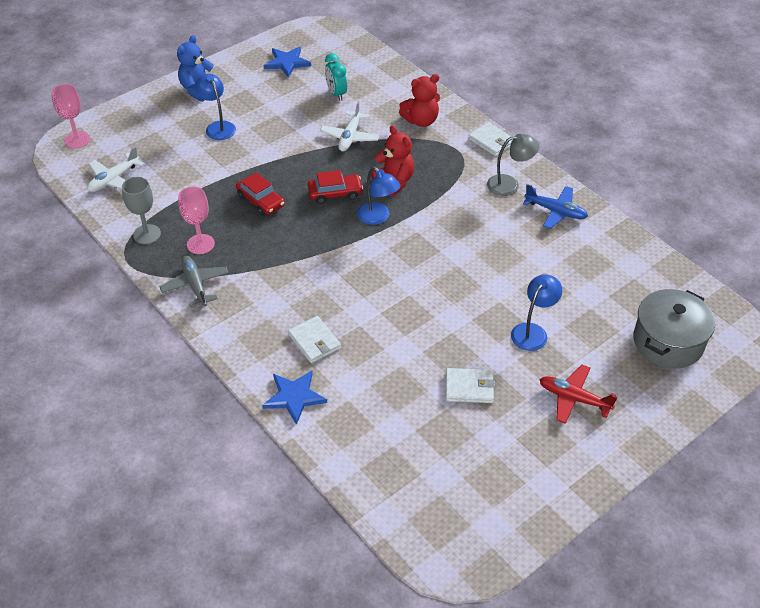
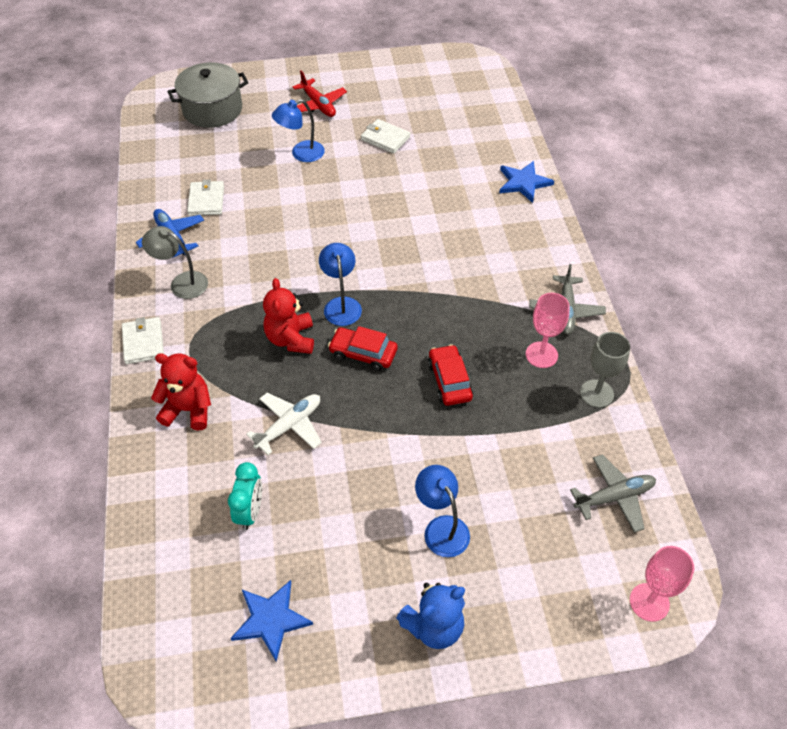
camera: 150 degrees left, 5 degrees up
(113, 179) = (614, 497): white plane -> grey plane
(218, 127) = (441, 528): blue lamp -> blue lamp turned 150 degrees clockwise
(314, 341) = (482, 216): white wallet -> white wallet (206, 200)

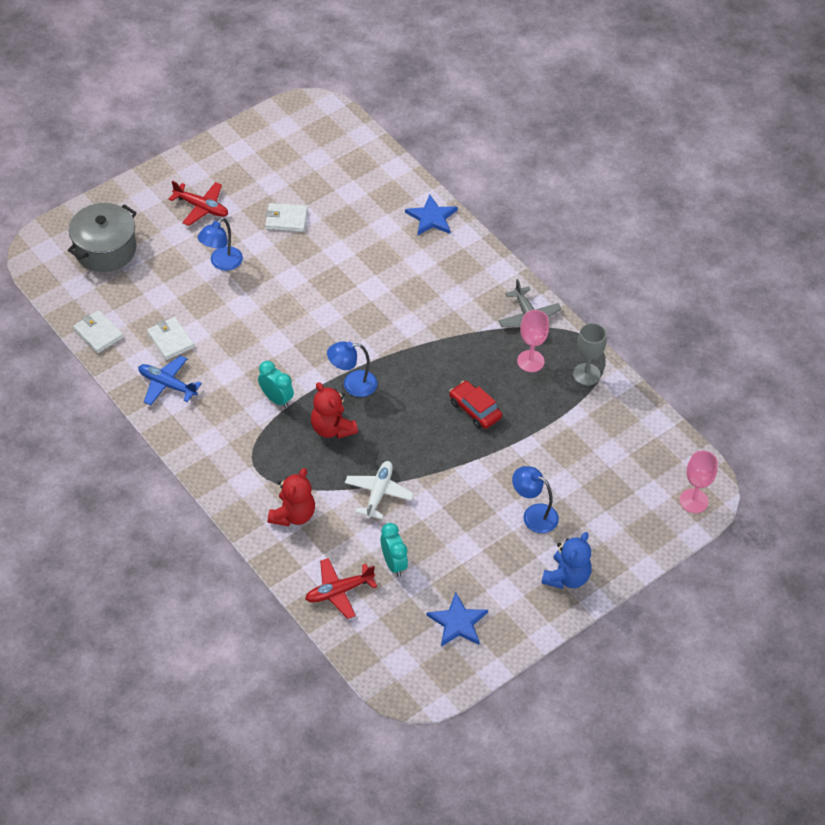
camera: 30 degrees left, 0 degrees up
(143, 342) = (215, 480): white wallet -> white wallet (98, 333)
(171, 516) = (339, 591): none -> red plane
(182, 283) = (207, 420): grey lamp -> none
(188, 410) = (293, 515): red teddy bear -> red teddy bear turned 135 degrees clockwise
(259, 289) = (276, 399): none -> turquoise clock
(341, 305) = (352, 384): blue lamp -> blue lamp turned 60 degrees counterclockwise
(363, 353) = (396, 416): red car -> none
(614, 497) = (637, 443): grey plane -> none

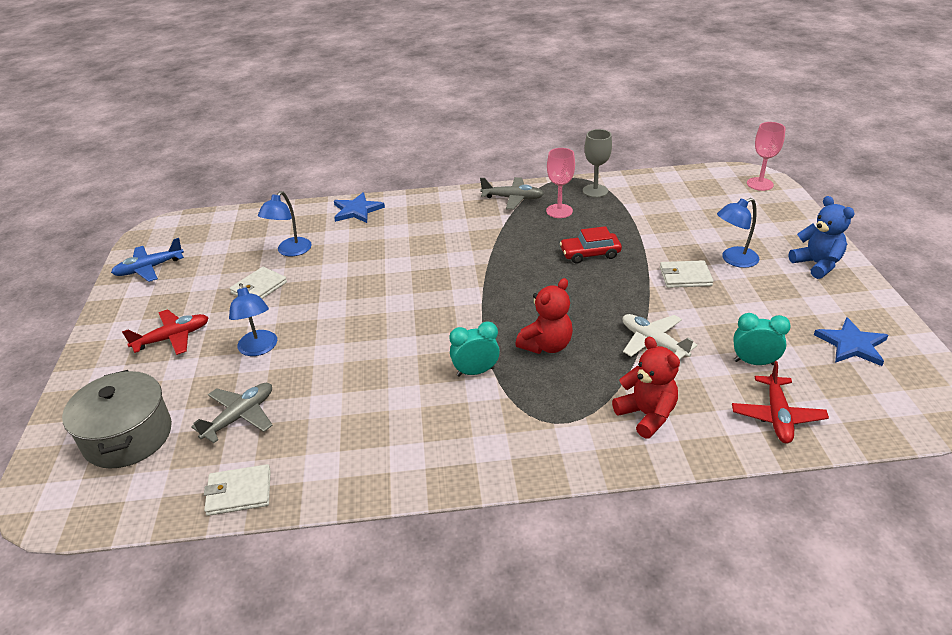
camera: 55 degrees left, 15 degrees down
(155, 294) = (240, 416): none -> grey plane
(167, 385) = (377, 455): blue plane -> blue plane (149, 268)
(170, 340) = (317, 428): white wallet -> white wallet (685, 277)
(332, 428) = (546, 345): red teddy bear -> red teddy bear turned 45 degrees counterclockwise
(352, 384) = (501, 313): blue lamp -> blue lamp (290, 251)

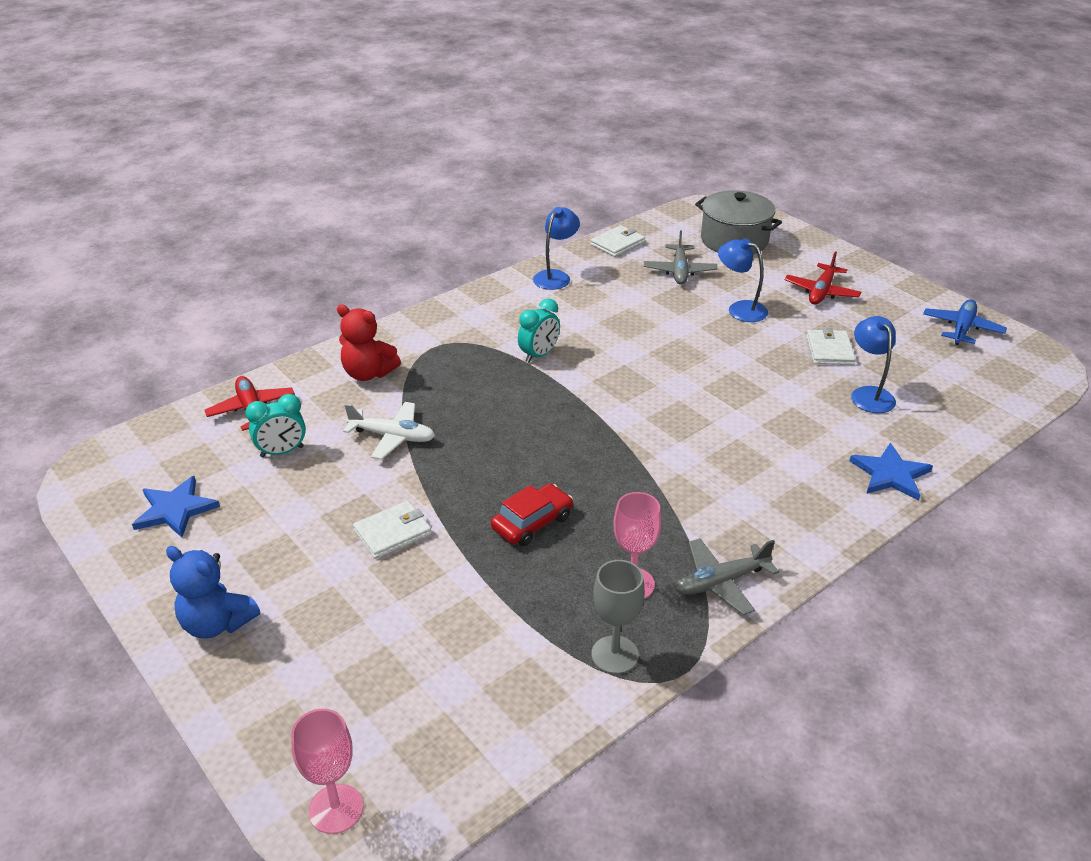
camera: 145 degrees right, 0 degrees up
(546, 345) = (496, 397): red teddy bear -> none
(734, 260) = (337, 586): blue lamp -> blue lamp (555, 276)

